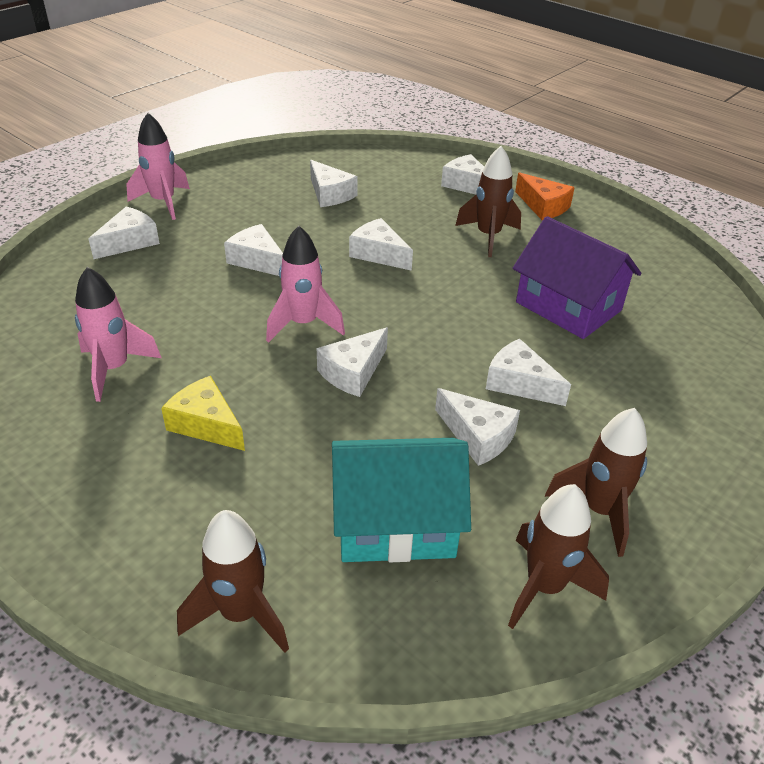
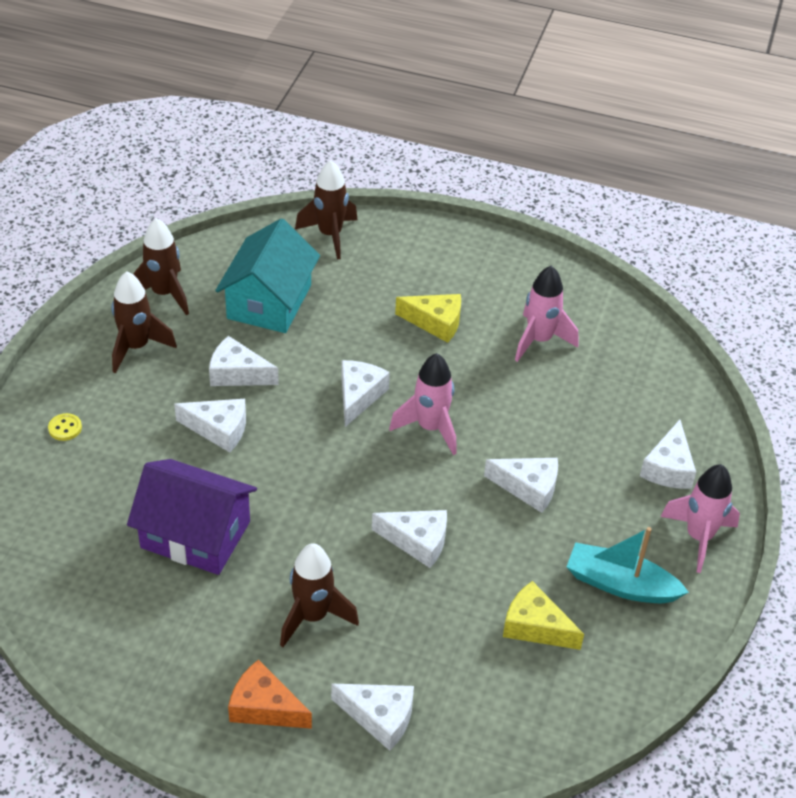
camera: 155 degrees right, 5 degrees up
(249, 196) = (620, 584): none -> turquoise boat
(330, 194) = (535, 626): white cheese -> yellow cheese
(395, 522) = (269, 302): turquoise house -> turquoise house turned 45 degrees counterclockwise
(697, 434) = (65, 428): none -> yellow button

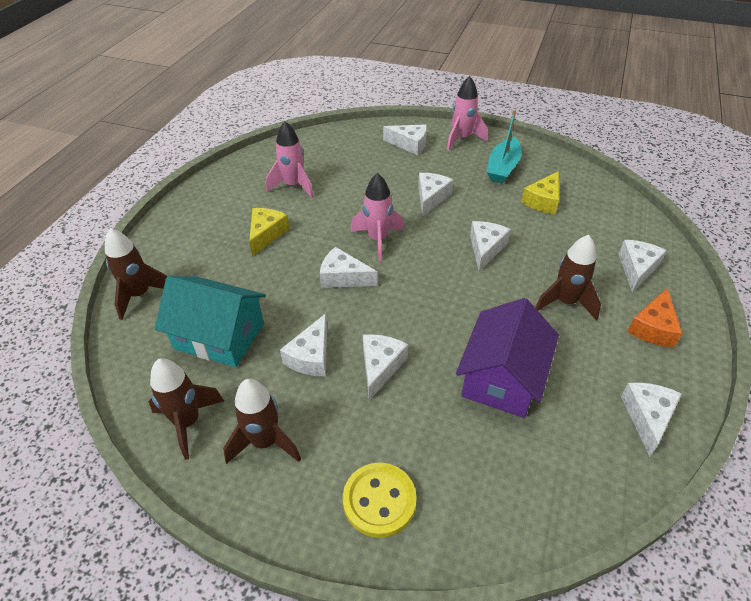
camera: 85 degrees left, 0 degrees up
(65, 428) = (379, 500): yellow button -> yellow button, size x2.07
(128, 663) = (647, 417): none -> white cheese

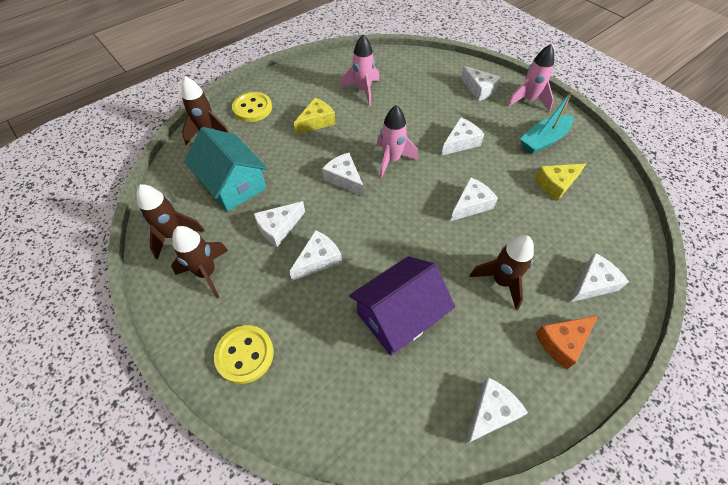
camera: 30 degrees right, 10 degrees up
(177, 249) = (252, 108): none -> yellow button

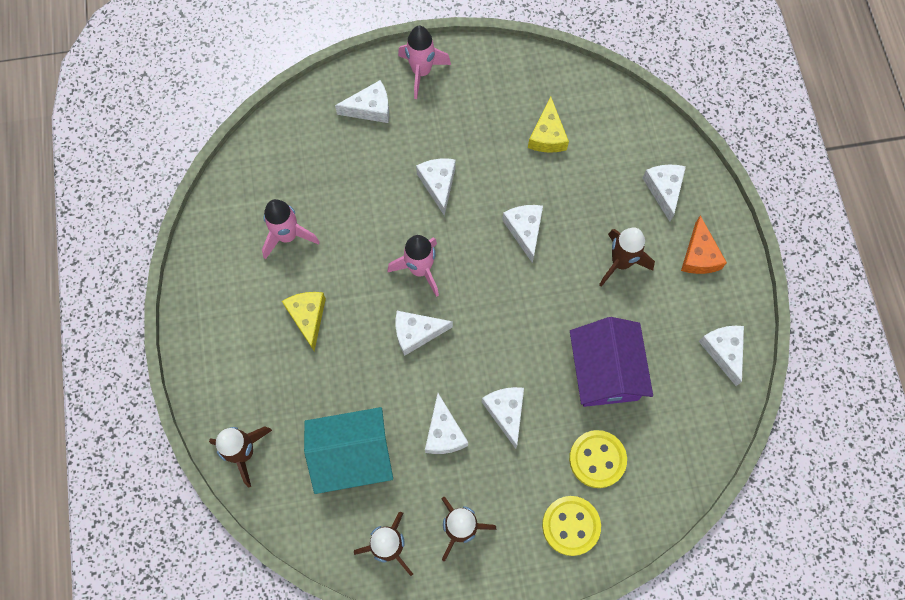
camera: 60 degrees left, 15 degrees up
(252, 108) = (234, 381): yellow button -> yellow button (597, 459)
(543, 140) = (486, 102): turquoise boat -> none

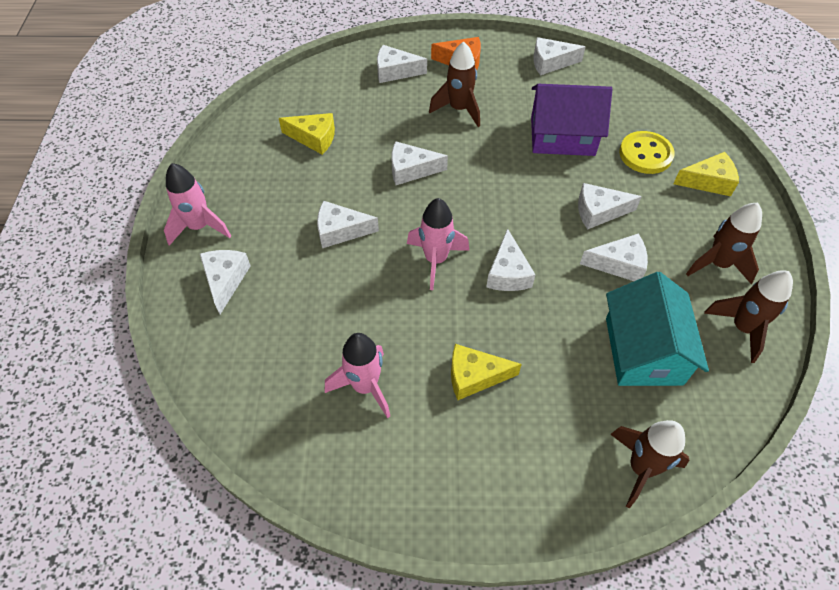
camera: 80 degrees left, 15 degrees down
(571, 526) = (708, 181): yellow button -> yellow cheese

